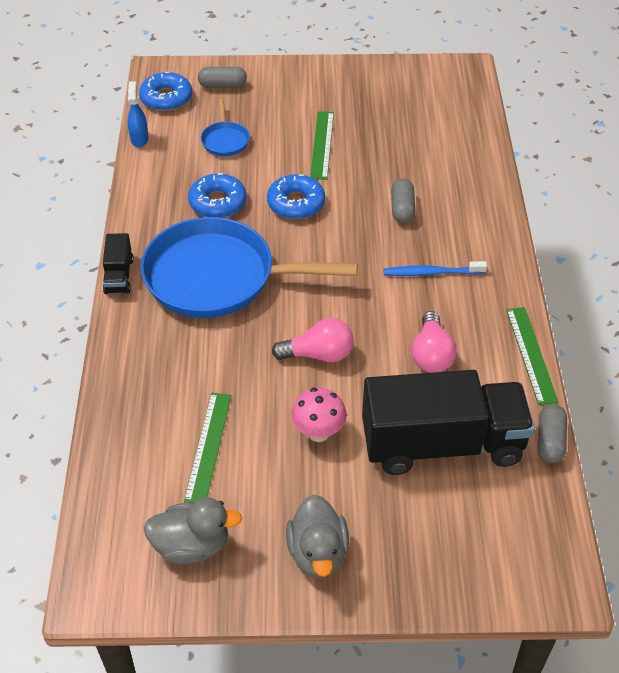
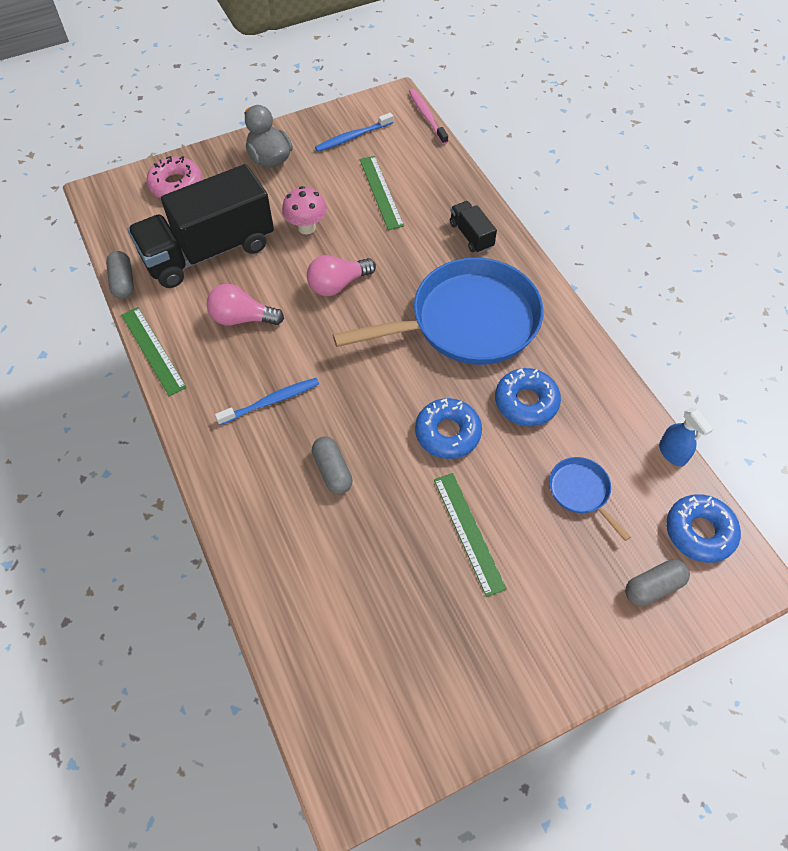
camera: 155 degrees right, 10 degrees up
(74, 541) = (427, 116): none -> pink toothbrush
(119, 276) = (552, 290): black truck -> black truck (471, 235)
(192, 546) = (352, 137): grey duck -> blue toothbrush
(431, 355) = (242, 318): pink light bulb -> pink light bulb turned 60 degrees counterclockwise
(456, 558) = (176, 185): none -> pink donut

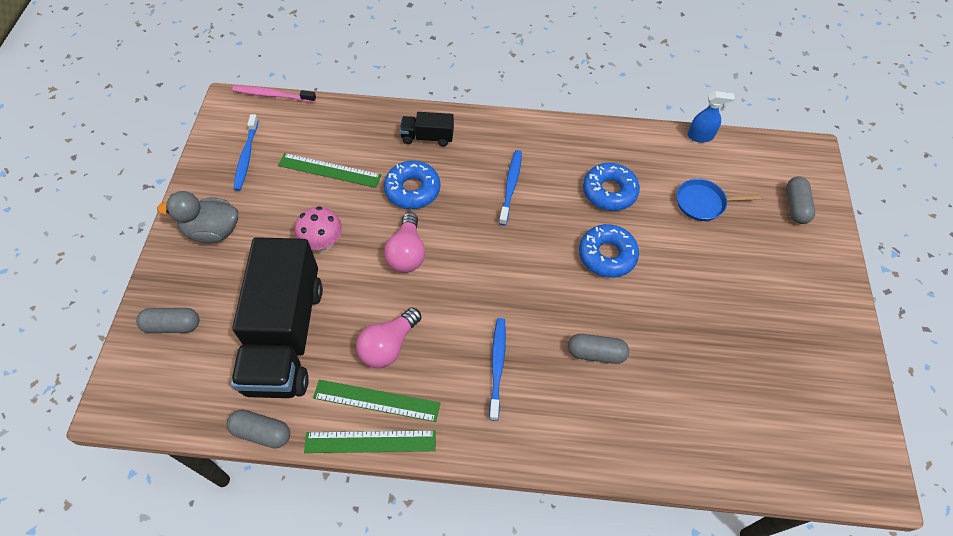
camera: 60 degrees left, 0 degrees up
(176, 185) = (172, 325): pink donut -> grey capsule
(467, 321) = (511, 186): blue pan -> blue toothbrush
(469, 532) = (701, 289): green ruler -> green ruler (376, 400)
(699, 532) = (766, 158): blue donut -> blue donut (412, 190)

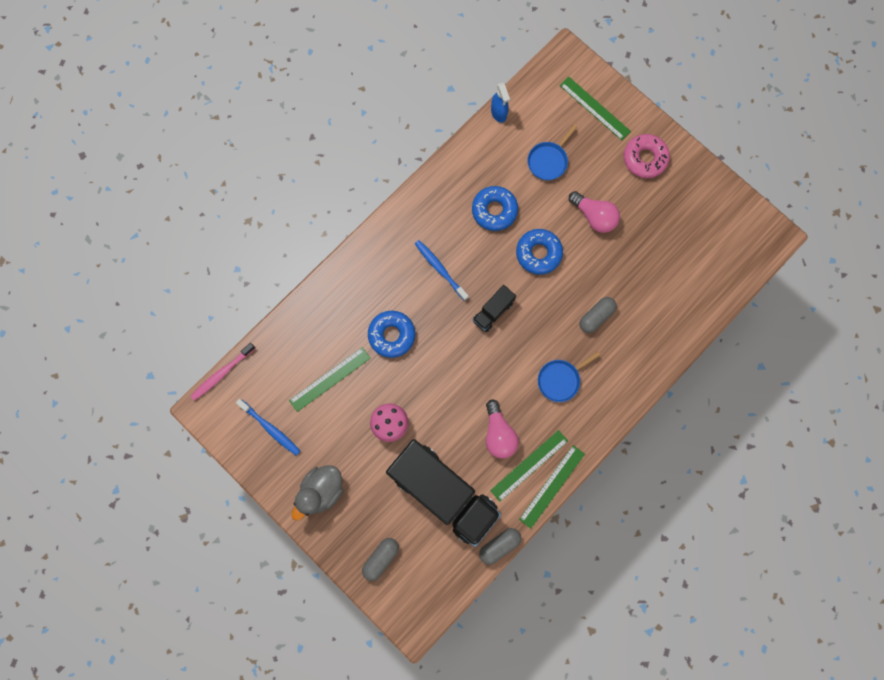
camera: 50 degrees left, 20 degrees up
(407, 253) = (440, 375): pink light bulb -> pink light bulb (594, 216)
(427, 137) = (353, 292): black truck -> black truck (493, 311)
(497, 366) = (560, 379): blue toothbrush -> blue pan
(700, 136) = (498, 113): blue spray bottle -> blue spray bottle turned 120 degrees clockwise
(795, 206) = (595, 108): grey capsule -> green ruler
(801, 283) = (644, 159): none -> pink donut

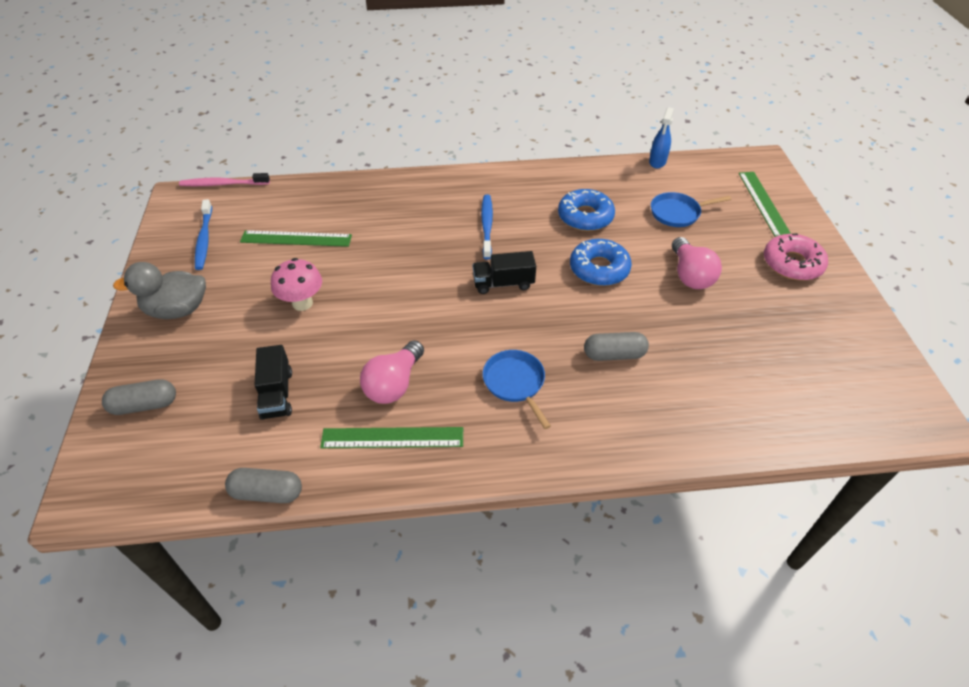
camera: 40 degrees right, 30 degrees down
(392, 335) = (387, 243): blue donut -> none
(443, 492) = (277, 394): black truck -> black truck, size x0.43
(552, 486) = (394, 479): green ruler -> none
(560, 379) = (515, 383): blue pan -> blue pan turned 60 degrees clockwise

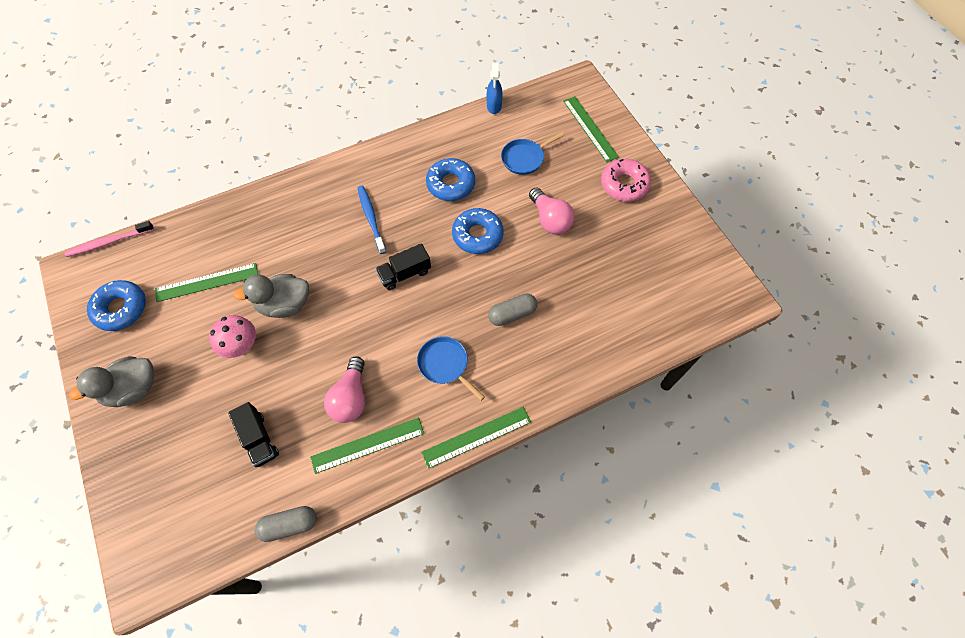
camera: 20 degrees left, 15 degrees up
(144, 405) = (151, 487): grey capsule -> none
(204, 239) = (121, 309): blue toothbrush -> blue donut
(363, 278) = (284, 304): none -> grey duck
(525, 470) = (476, 437): none -> green ruler

